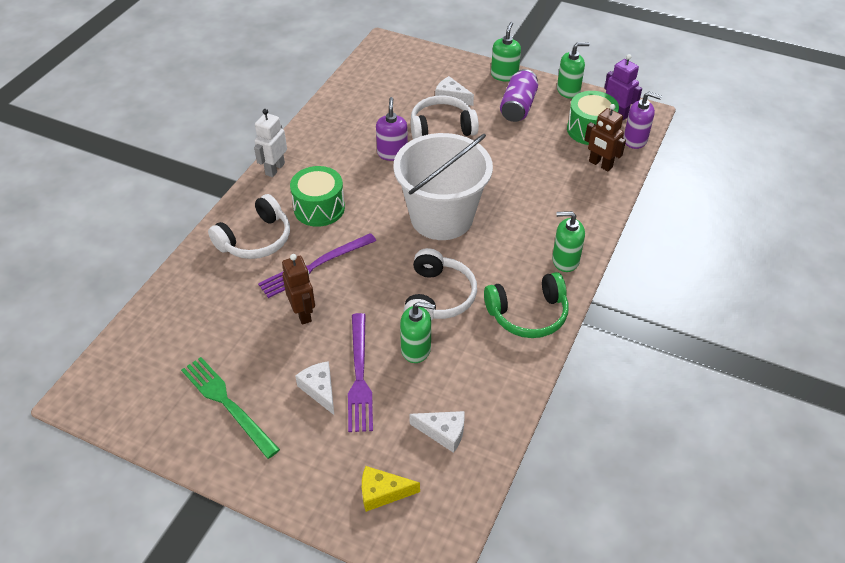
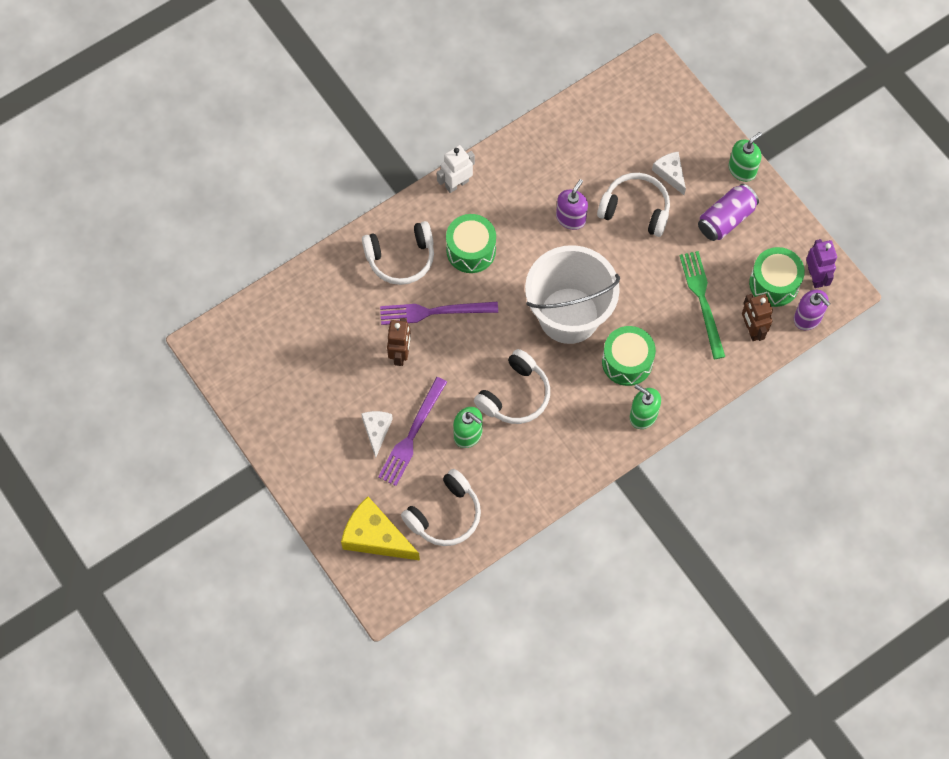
camera: 30 degrees right, 20 degrees up
(227, 404) = (304, 406): green fork -> green fork (702, 300)
(382, 493) = (375, 537): yellow cheese -> yellow cheese, size x1.72
(443, 432) = (445, 515): white cheese -> white headphones
(518, 228) = (627, 362): none -> green drum
(528, 314) = (575, 450): green headphones -> none
(568, 91) = (791, 223): green soap dispenser -> none

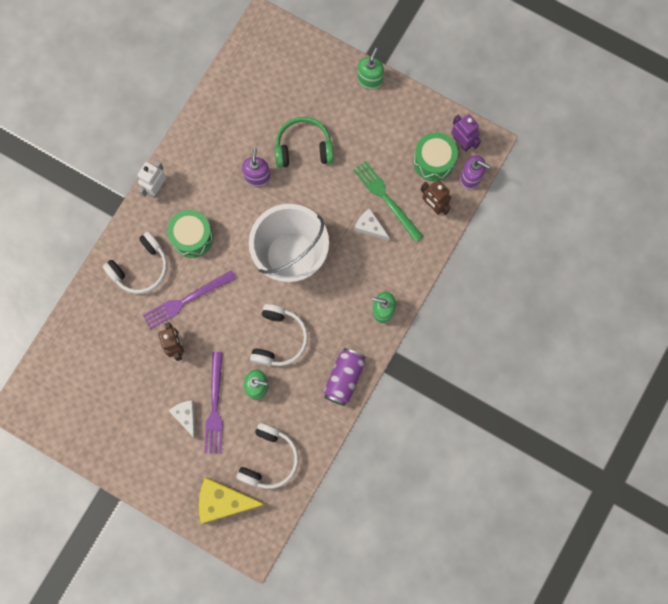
camera: 25 degrees left, 10 degrees up
(627, 362) = (352, 273): green drum -> none
(635, 209) = (303, 148): white headphones -> green headphones
(670, 173) = (317, 107): white cheese -> white cheese (370, 227)
(726, 219) = (375, 125): purple can -> purple can (344, 378)

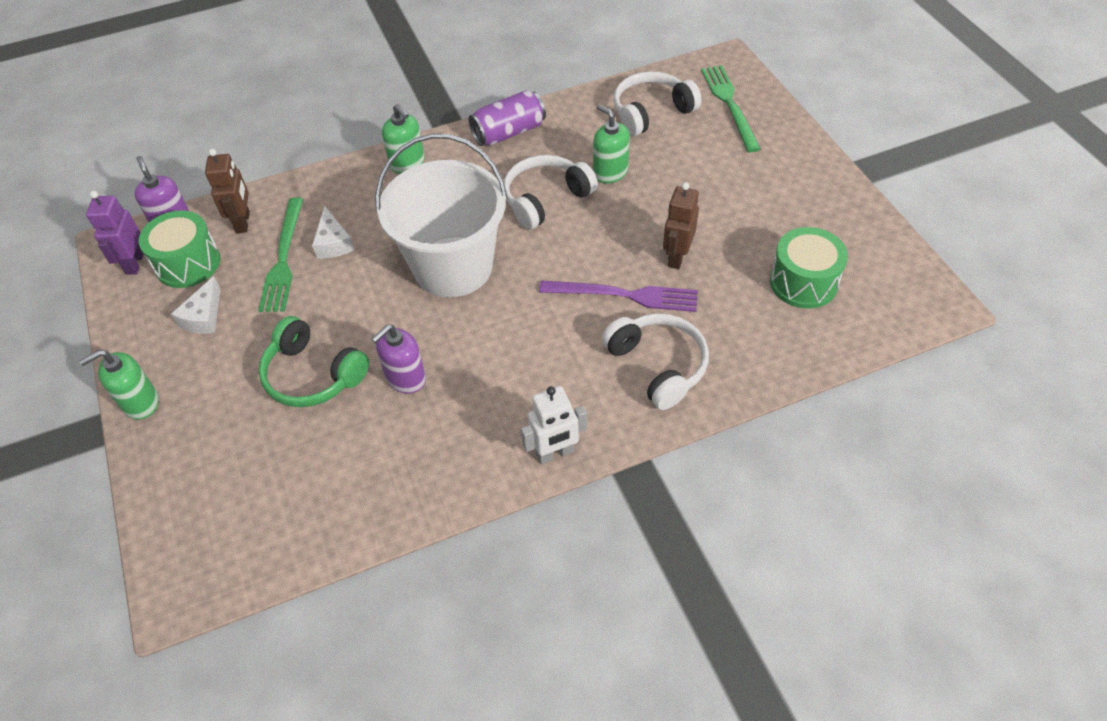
camera: 140 degrees left, 25 degrees down
(140, 268) = (658, 365): white headphones -> white headphones turned 60 degrees clockwise
(186, 416) = (717, 188): white cheese -> white cheese (204, 317)
(192, 237) = (557, 360): green drum -> green drum (803, 282)
(215, 407) = (675, 180): purple fork -> none
(224, 501) = (729, 105): yellow cheese -> green fork

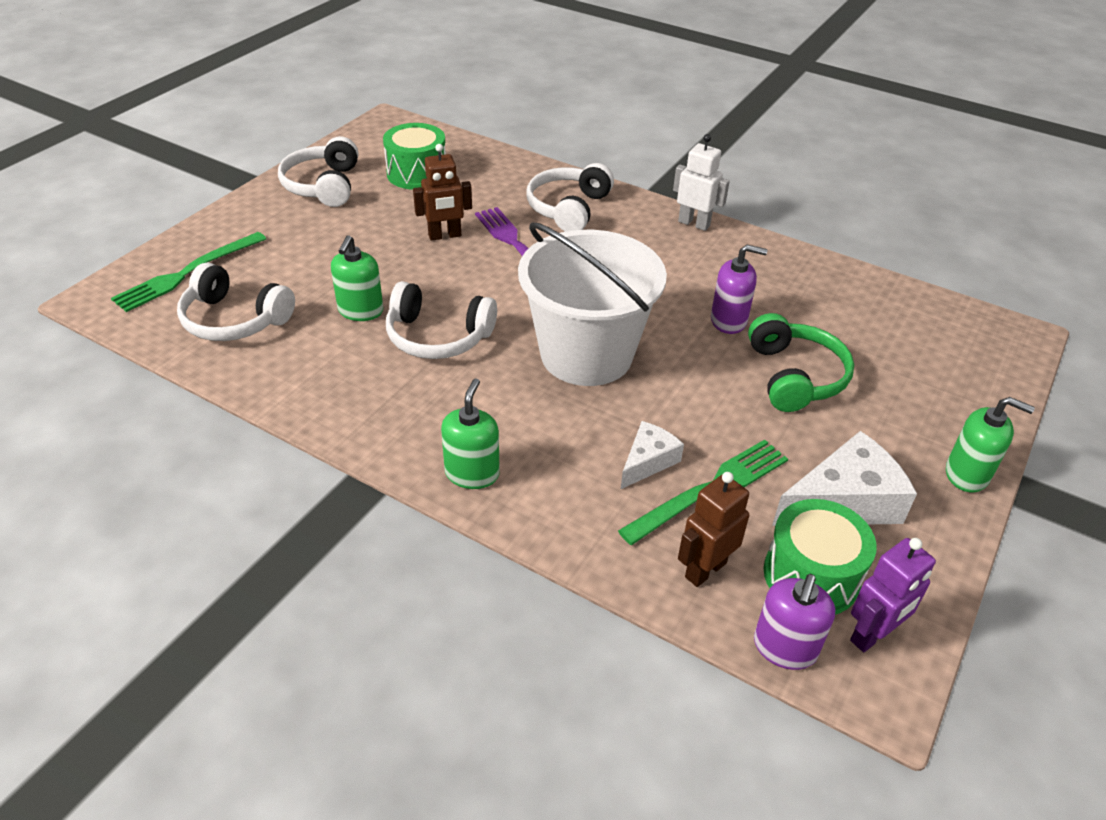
camera: 130 degrees left, 10 degrees down
(204, 317) = (844, 501): white cheese -> white cheese, size x1.72
(508, 132) = (347, 413): purple can -> none
(820, 212) = (323, 185): none -> white headphones

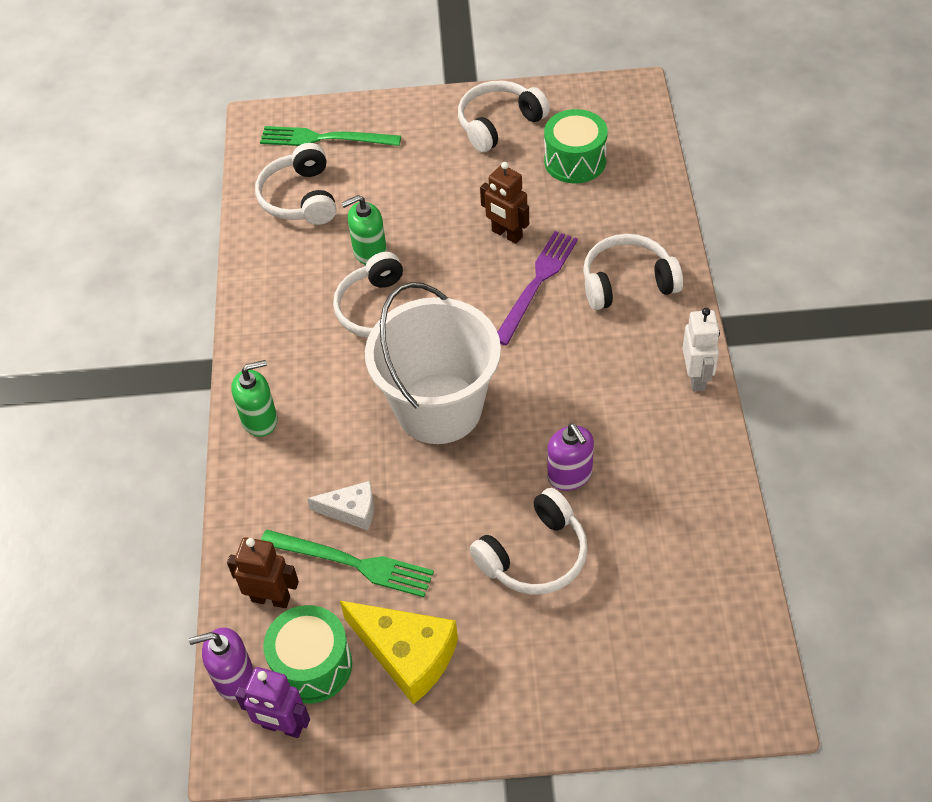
camera: 60 degrees right, 10 degrees up
(795, 376) = (535, 556): green headphones -> white headphones
(844, 501) = (407, 654): white cheese -> yellow cheese
(967, 474) = (510, 730): green soap dispenser -> none

